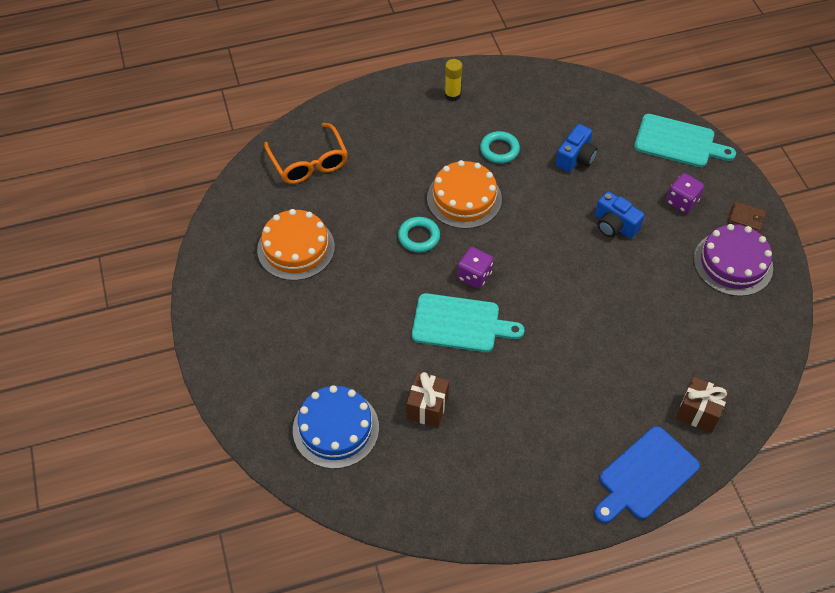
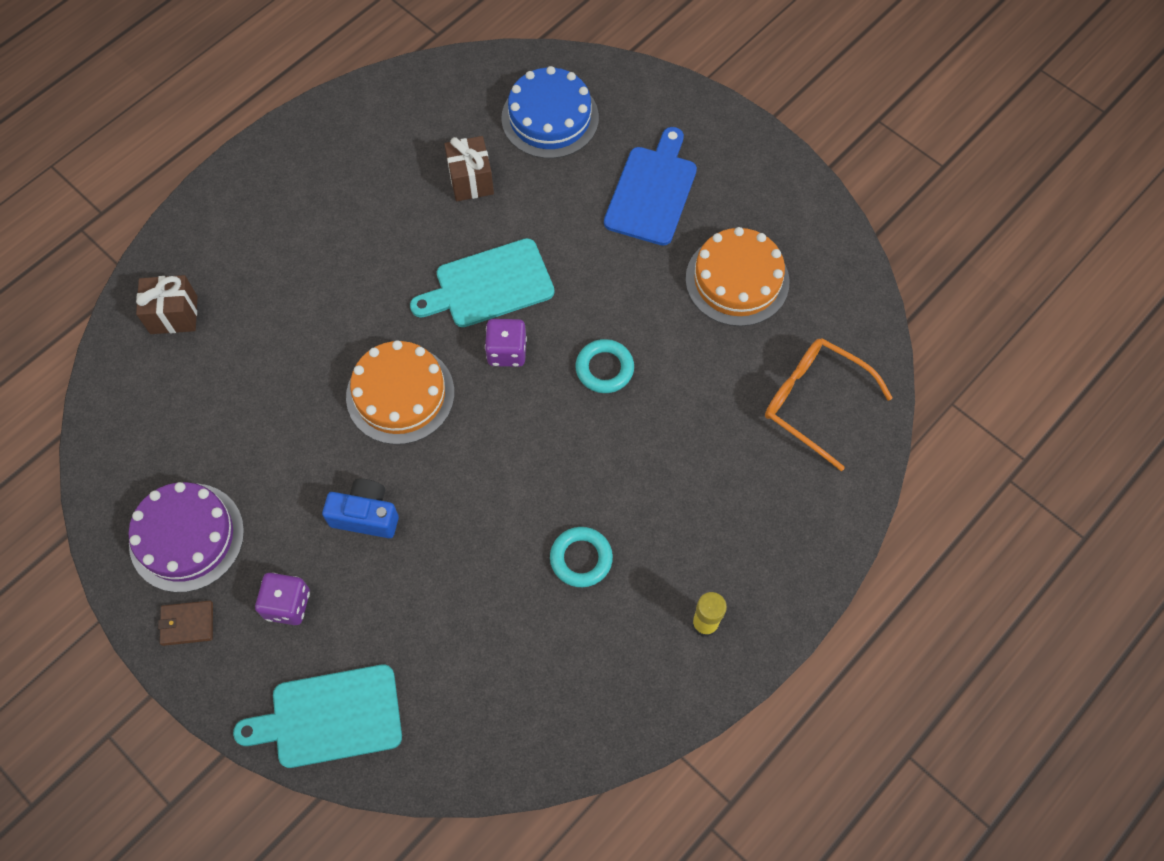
camera: 150 degrees right, 10 degrees up
(464, 198) = (582, 453): orange cake -> orange cake (400, 394)
(575, 158) = (468, 603): blue camera -> none
(645, 476) = (210, 221): blue cutting board -> blue cutting board (652, 191)

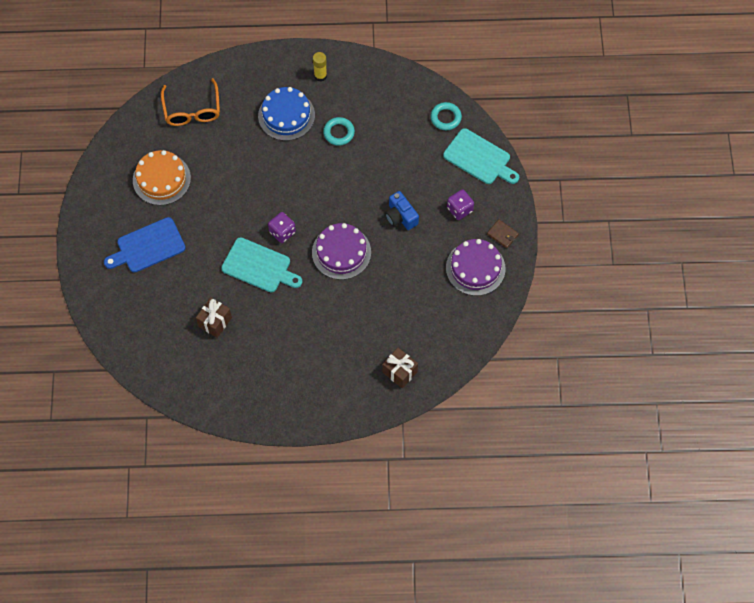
camera: 135 degrees left, 0 degrees up
(400, 394) = (341, 252): orange cake -> purple cake
(550, 118) = (148, 321): blue cake -> blue cake (286, 115)
(604, 368) = (253, 191): turquoise ring -> turquoise ring (445, 118)

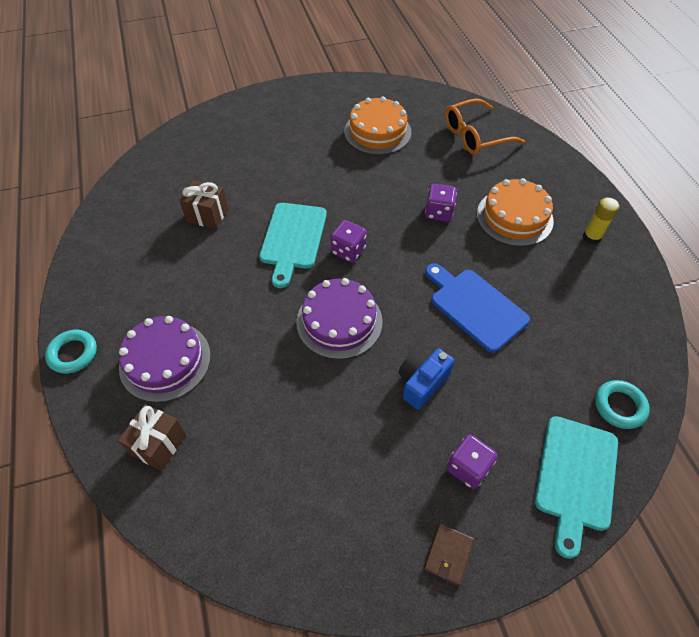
camera: 75 degrees right, 10 degrees down
(148, 246) = (291, 140): blue cutting board -> blue cutting board (475, 307)
(265, 163) = (438, 212): none -> purple dice
(286, 115) = (514, 217): blue cake -> orange cake
(339, 133) = (519, 276): turquoise ring -> turquoise ring (73, 353)
(475, 268) = (368, 521): purple cake -> purple cake (165, 361)

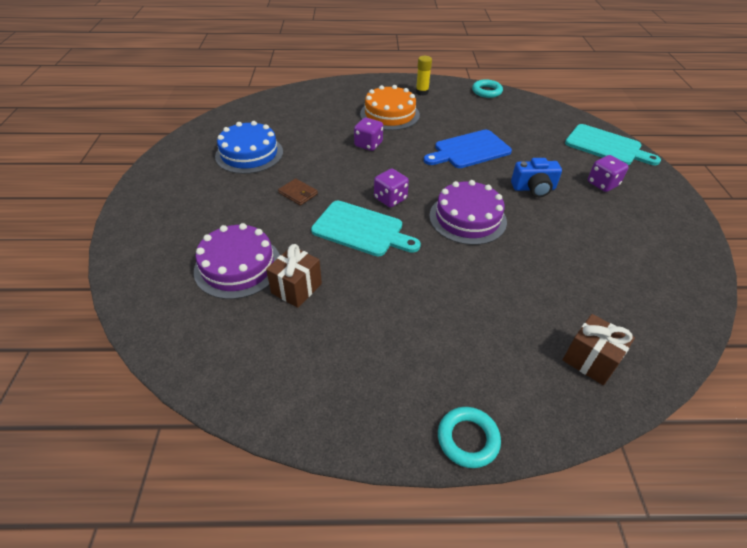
camera: 75 degrees left, 10 degrees down
(165, 361) = (491, 346): purple cake -> purple cake (238, 266)
(377, 132) = (249, 154): orange cake -> blue cake
(422, 383) = (533, 188): blue camera -> blue camera turned 60 degrees counterclockwise
(448, 554) = (666, 206): brown wallet -> brown wallet (298, 193)
(475, 135) = (291, 109): orange glasses -> none
(619, 406) = (557, 119): turquoise ring -> turquoise ring (486, 91)

